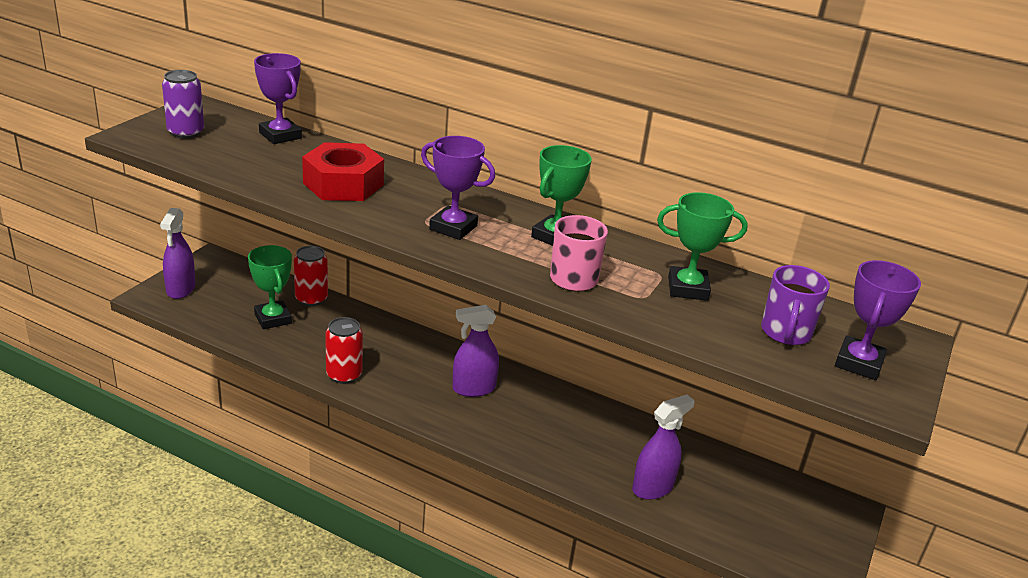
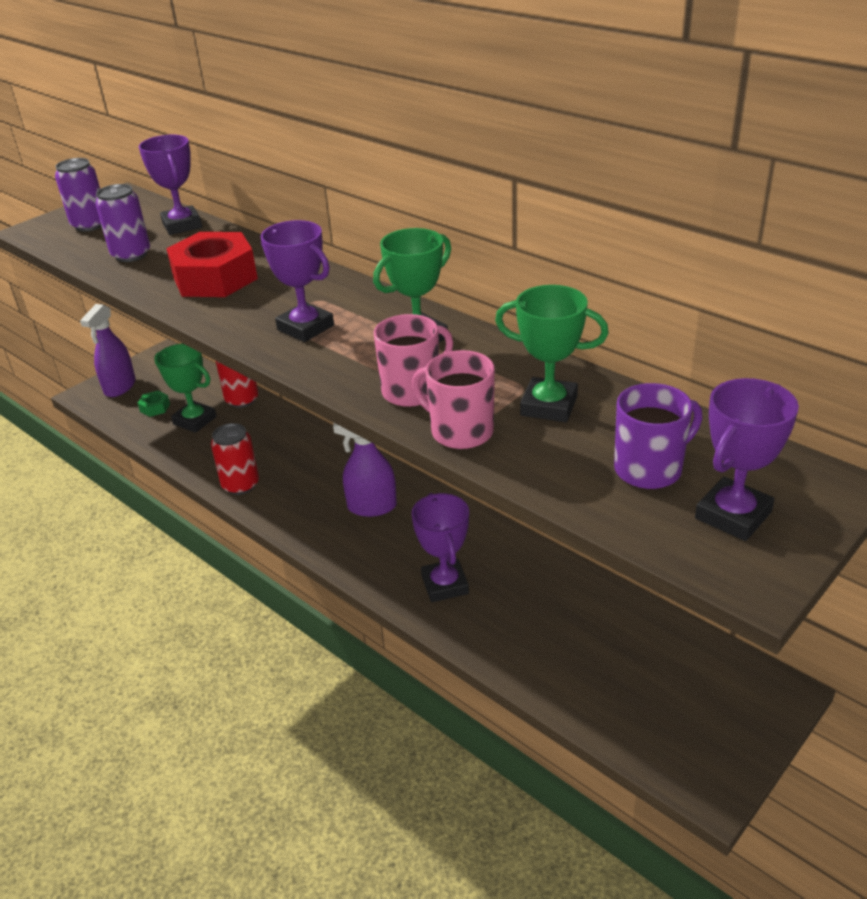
camera: 20 degrees right, 5 degrees up
(227, 308) = (155, 408): none -> green nut
(247, 161) = (131, 254): none -> purple can
(273, 318) = (195, 420): green trophy -> green trophy turned 45 degrees counterclockwise
(563, 449) = (445, 585): none -> purple trophy
(630, 309) = (460, 431): none -> pink mug
(653, 487) = (533, 640): purple spray bottle -> none
(785, 333) = (650, 469): purple mug -> purple mug turned 150 degrees counterclockwise

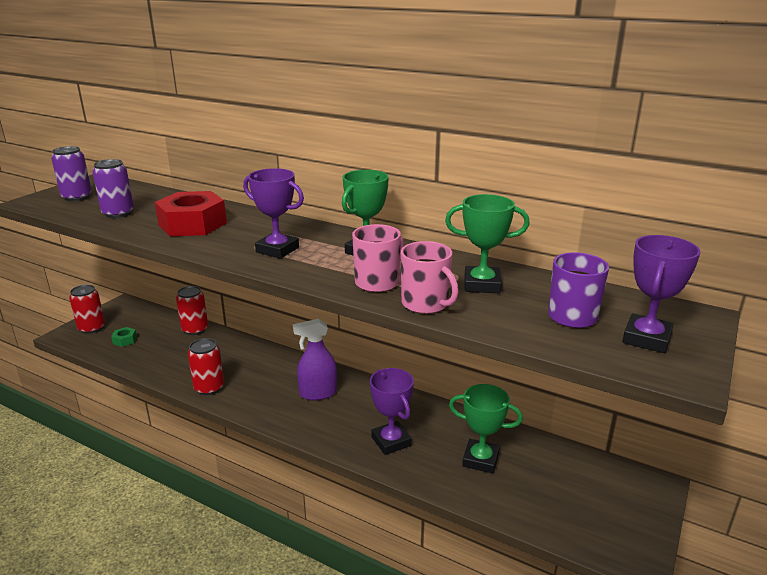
camera: 15 degrees left, 10 degrees down
(120, 387) = (92, 328): purple spray bottle -> red can
(182, 225) = (153, 195): purple trophy -> none
(195, 420) = (160, 346): green trophy -> green trophy (480, 459)
(460, 431) = (426, 304): pink mug -> pink mug turned 150 degrees counterclockwise

